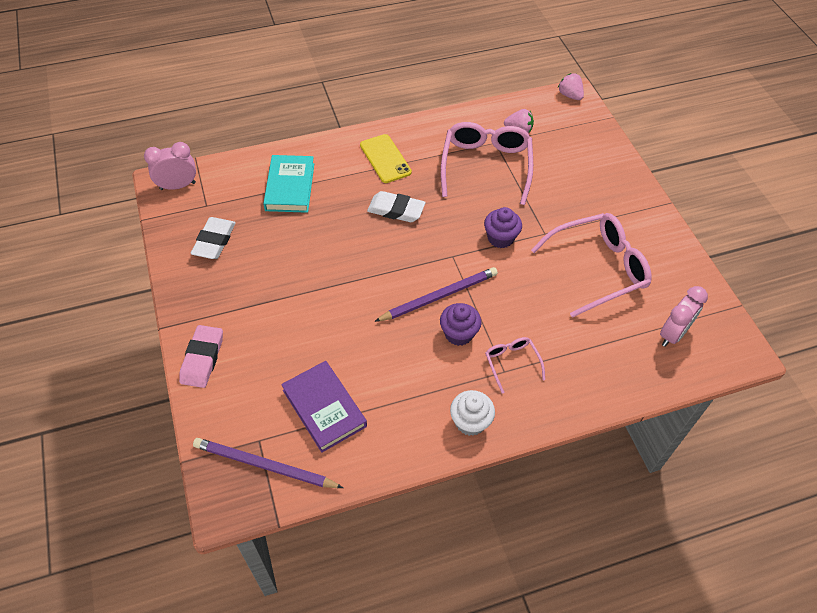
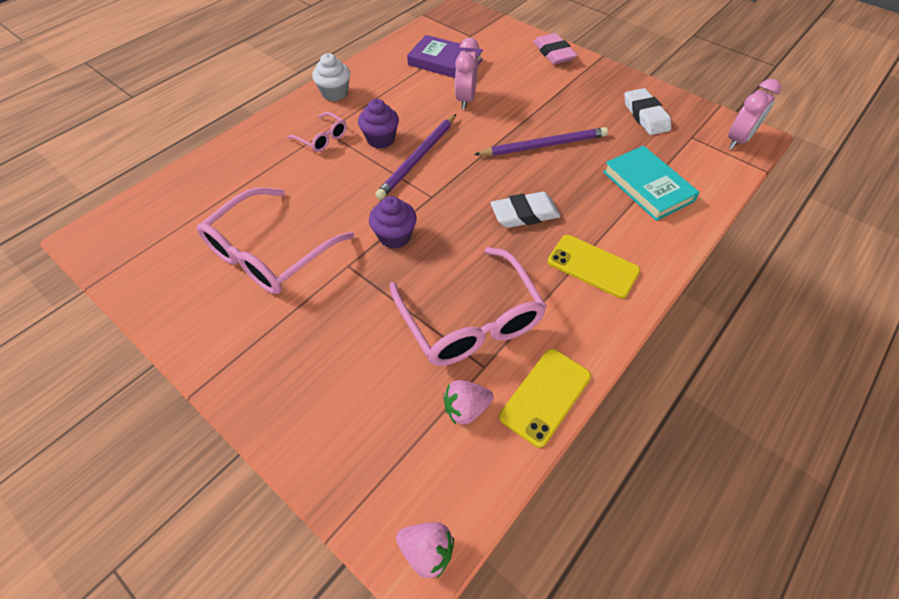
camera: 150 degrees right, 0 degrees up
(264, 465) = (455, 28): purple pencil -> purple pencil (544, 145)
(473, 117) = (545, 396): none -> yellow phone
(672, 334) = (170, 222): pink clock -> pink clock (465, 99)

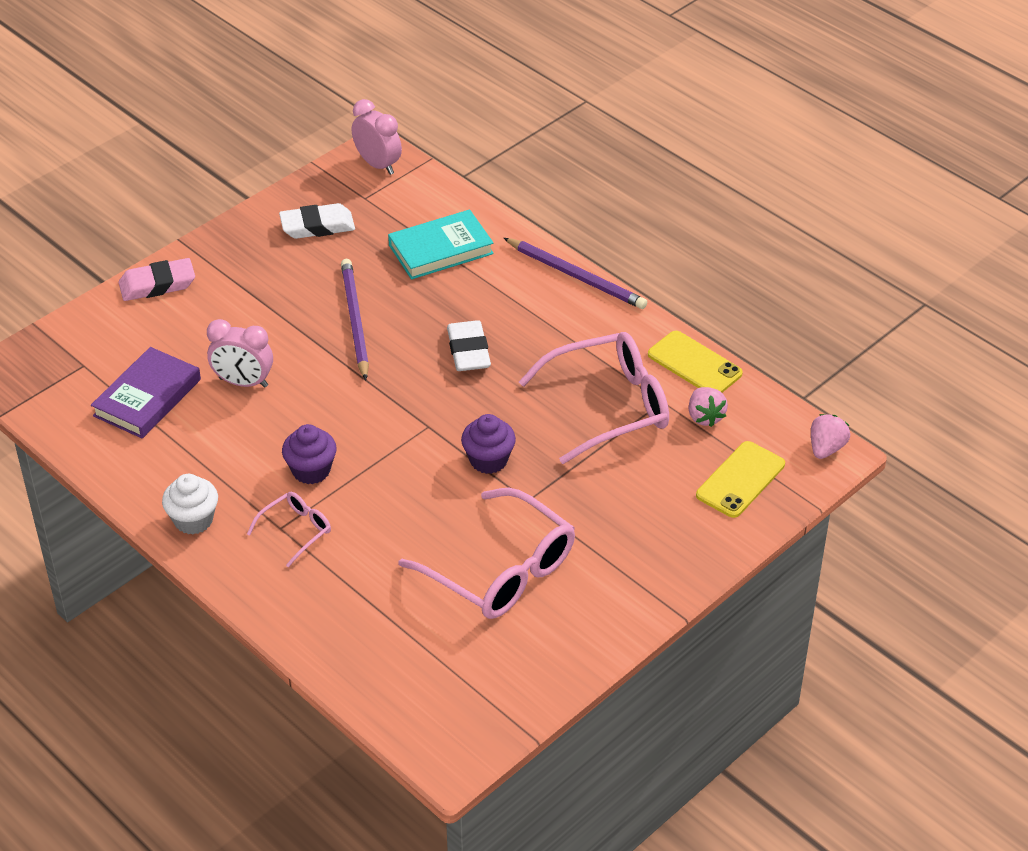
camera: 85 degrees left, 10 degrees down
(418, 158) = (356, 435): purple pencil -> purple pencil (576, 276)
(593, 266) = (549, 310): yellow phone -> yellow phone (740, 480)

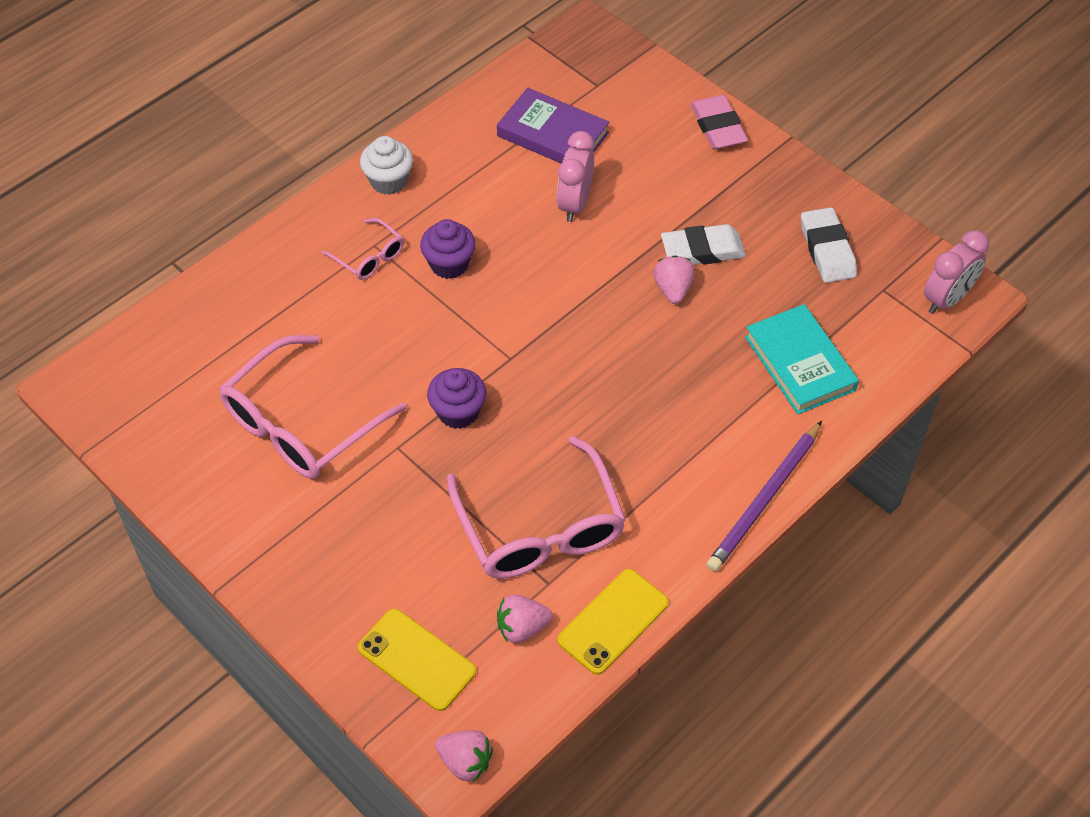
camera: 90 degrees right, 10 degrees up
(355, 320) = (673, 289): purple pencil -> pink strawberry
(468, 351) = (628, 392): white eraser -> white eraser (702, 250)

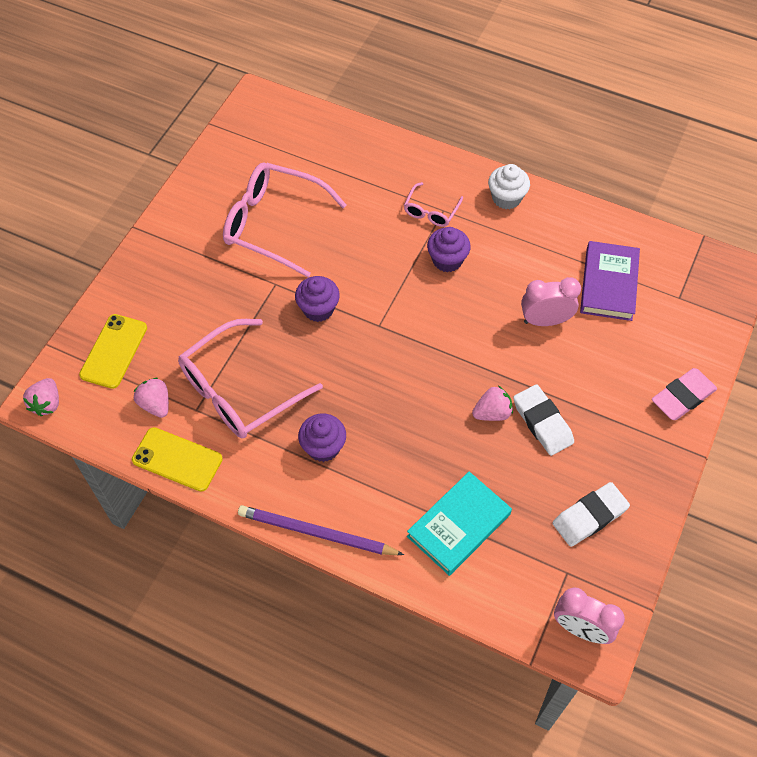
camera: 70 degrees right, 5 degrees up
(655, 461) = (323, 447): none -> purple cupcake

